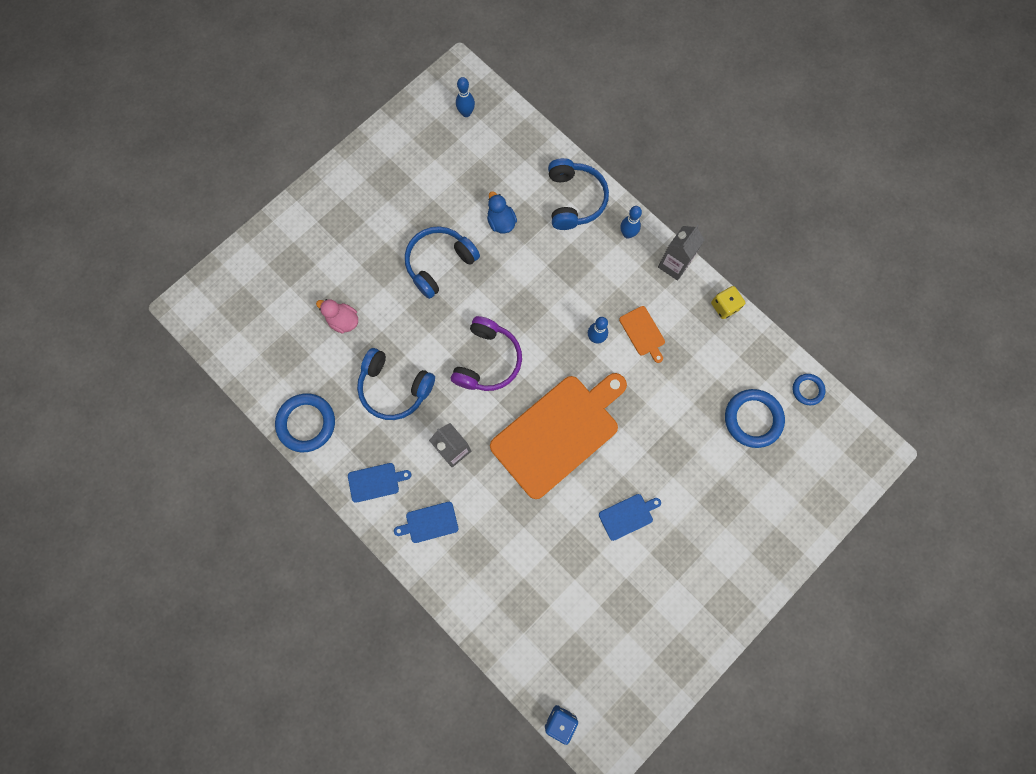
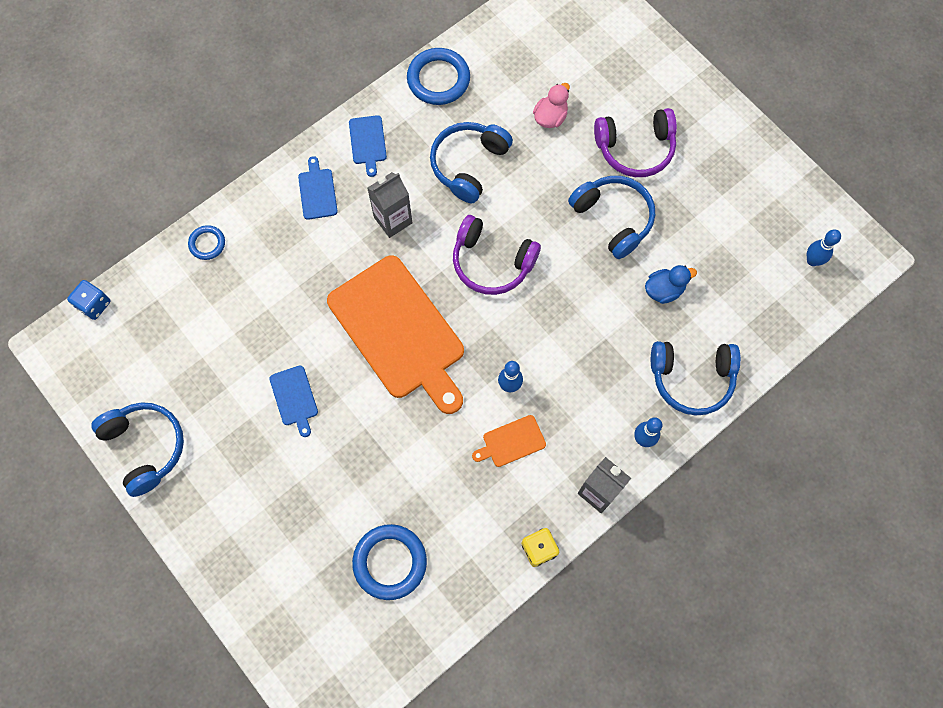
camera: 95 degrees right, 5 degrees down
(372, 248) = (635, 149): none -> purple headphones
(688, 642) = (146, 447): none -> blue headphones
(807, 390) = (419, 640): blue ring -> blue ring (207, 244)

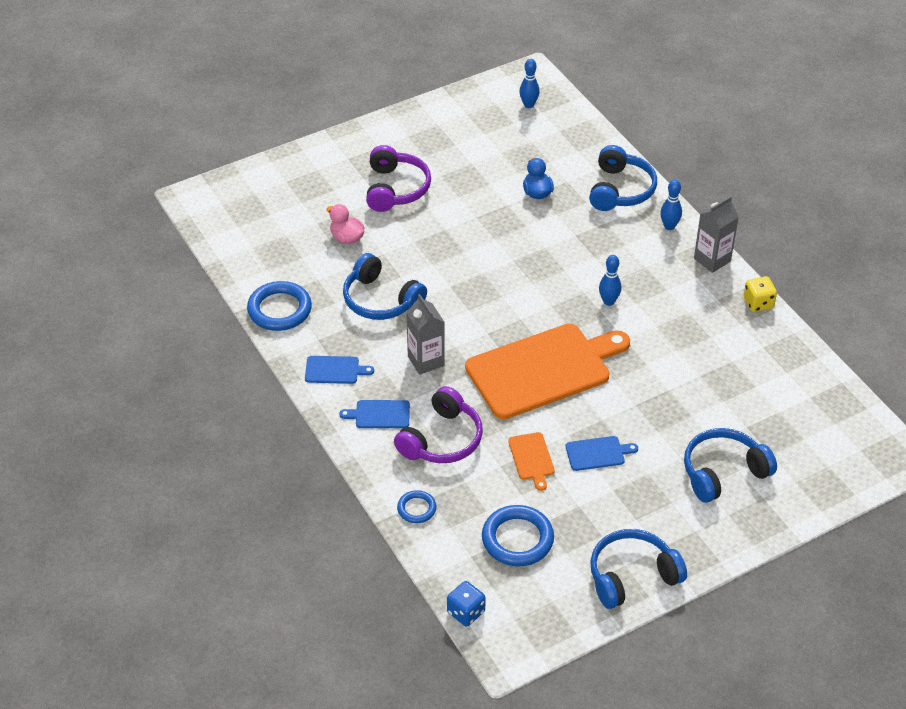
camera: 80 degrees left, 25 degrees down
(390, 562) = (762, 401): blue ring -> blue ring (517, 539)
(492, 262) = (486, 297): purple headphones -> purple headphones (442, 439)
(511, 442) = (661, 307): orange cutting board -> orange cutting board (531, 458)
(613, 218) = (461, 213): blue headphones -> blue headphones (723, 472)

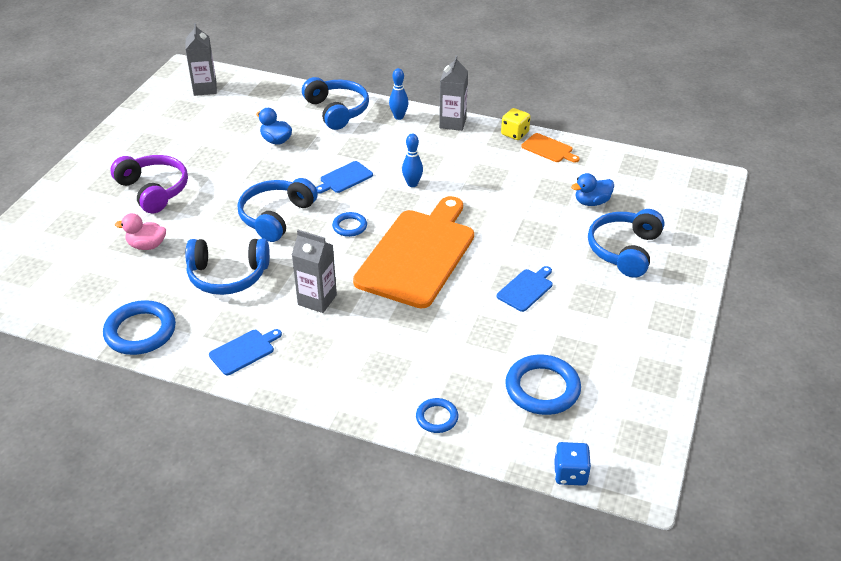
camera: 40 degrees left, 5 degrees down
(379, 414) = (322, 363): blue cutting board -> blue cutting board (344, 178)
(442, 439) = (397, 351): purple headphones -> none
(515, 311) = (349, 226): none -> blue ring
(528, 105) = (205, 89): blue bowling pin -> grey carton
(531, 458) = (483, 322): orange cutting board -> orange cutting board (548, 149)
(632, 576) = (653, 360): blue headphones -> blue headphones (276, 217)
(749, 411) = (591, 202): none -> blue duck

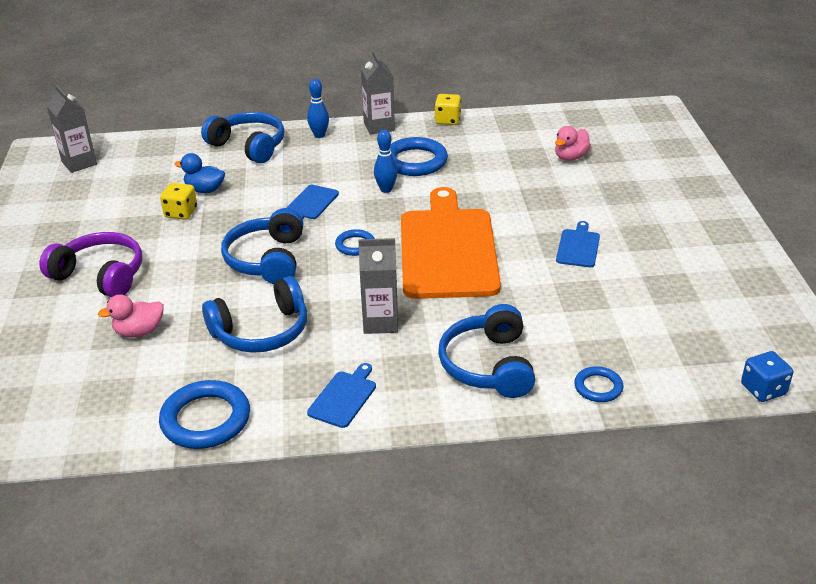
camera: 25 degrees left, 5 degrees down
(245, 155) = (181, 213): none -> yellow dice
(542, 388) = (671, 326): blue ring -> blue ring (415, 161)
(548, 149) = (491, 125): orange cutting board -> none
(591, 202) = (570, 157): blue duck -> pink duck
(624, 250) = (635, 188): blue headphones -> blue headphones (488, 365)

